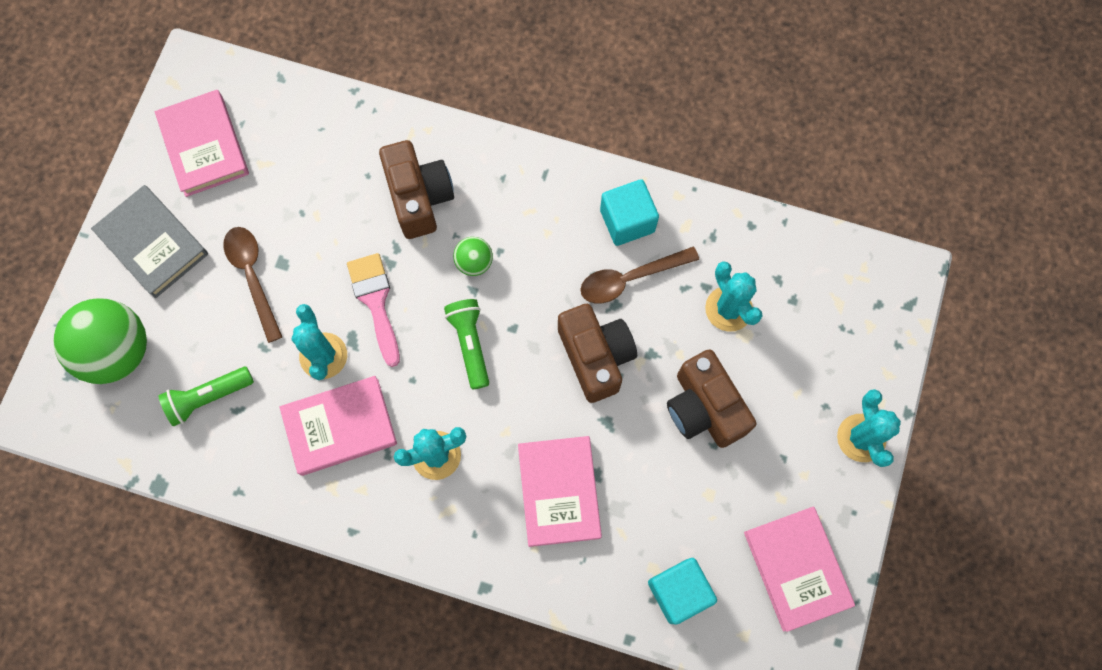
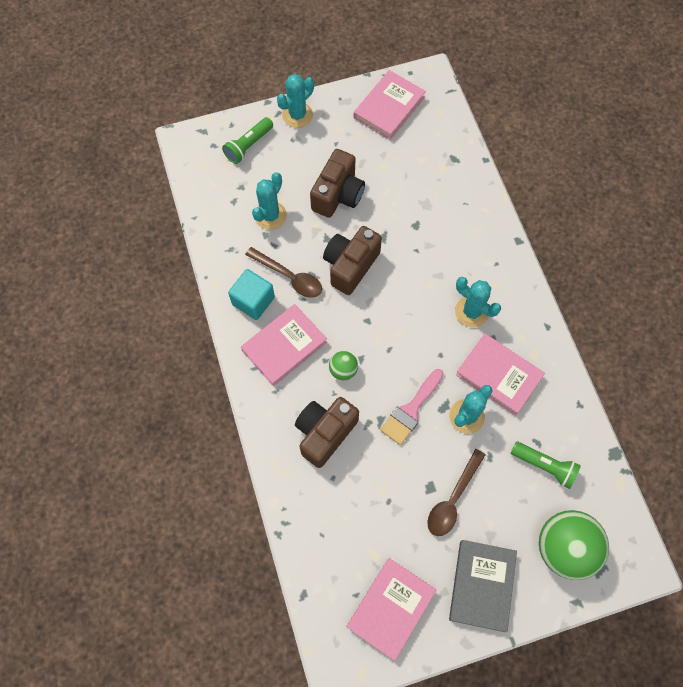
camera: 125 degrees left, 5 degrees down
(470, 344) = (394, 337): green flashlight -> green flashlight (248, 146)
(559, 492) = (440, 237): pink book -> pink book (284, 346)
(678, 591) = (443, 151): turquoise cube -> none

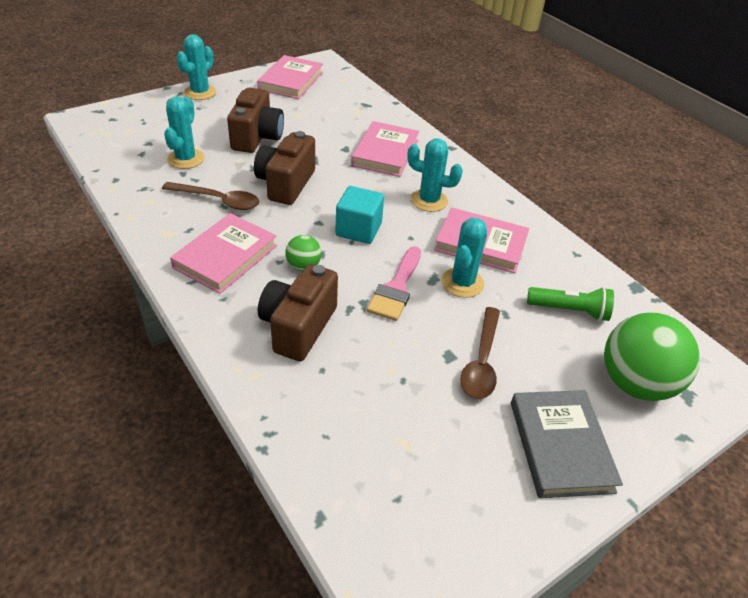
camera: 20 degrees left, 25 degrees down
(248, 146) = (151, 115): green flashlight -> none
(253, 301) = (179, 224): turquoise cube -> turquoise cube (358, 230)
(390, 608) = (453, 503): pink book -> pink book (385, 153)

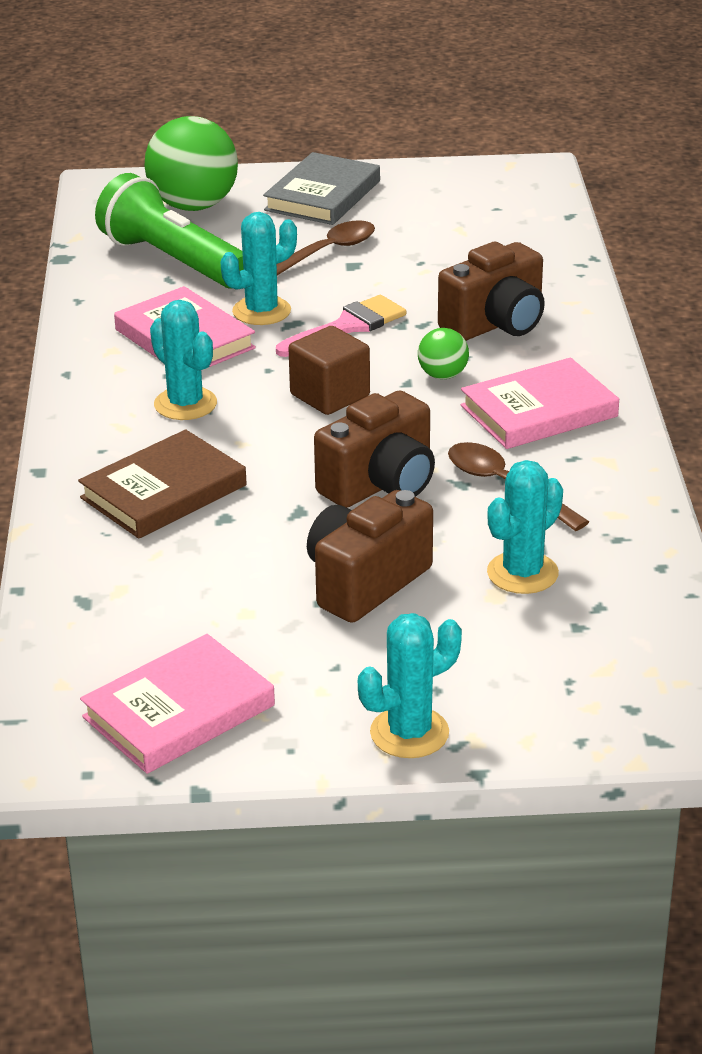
camera: 145 degrees left, 10 degrees down
(358, 230) = (330, 395): turquoise cube -> brown cube
(385, 153) = (164, 492): pink book -> brown book
(569, 311) = (173, 261): green flashlight -> green flashlight, size x1.72

